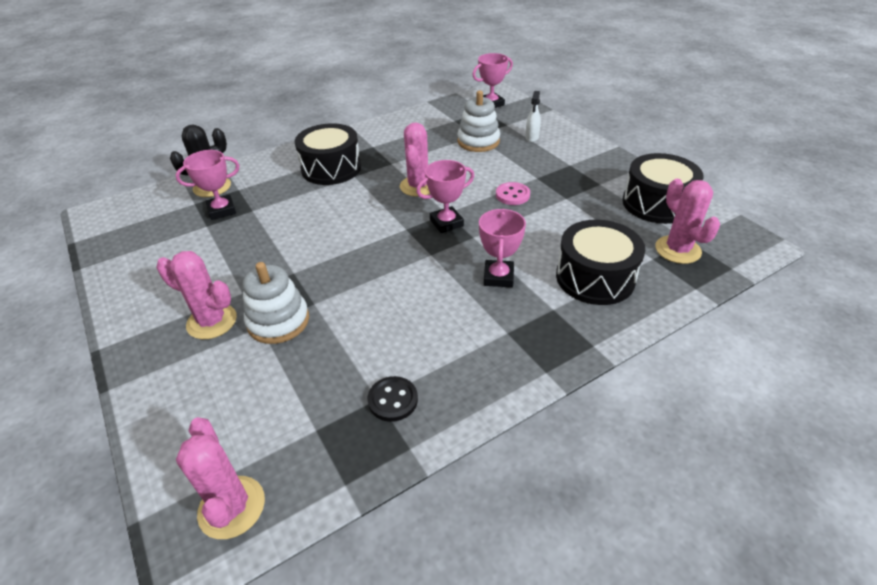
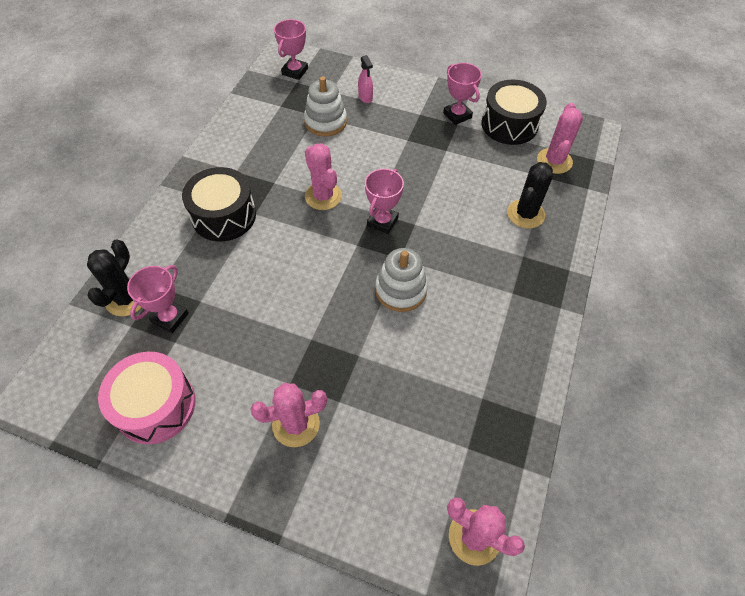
camera: 40 degrees left, 15 degrees up
(147, 256) = (156, 405): none -> pink drum
(278, 321) = (349, 388): white stacking toy -> white stacking toy (401, 290)
(393, 400) = (493, 392): black button -> none
(498, 277) = (466, 250): pink trophy -> pink trophy (457, 115)
(512, 195) = (405, 167): pink button -> none
(532, 138) = (365, 97): white spray bottle -> pink spray bottle
(595, 277) = (525, 214): black drum -> black cactus
(677, 250) = (554, 161): pink cactus -> pink cactus turned 75 degrees clockwise

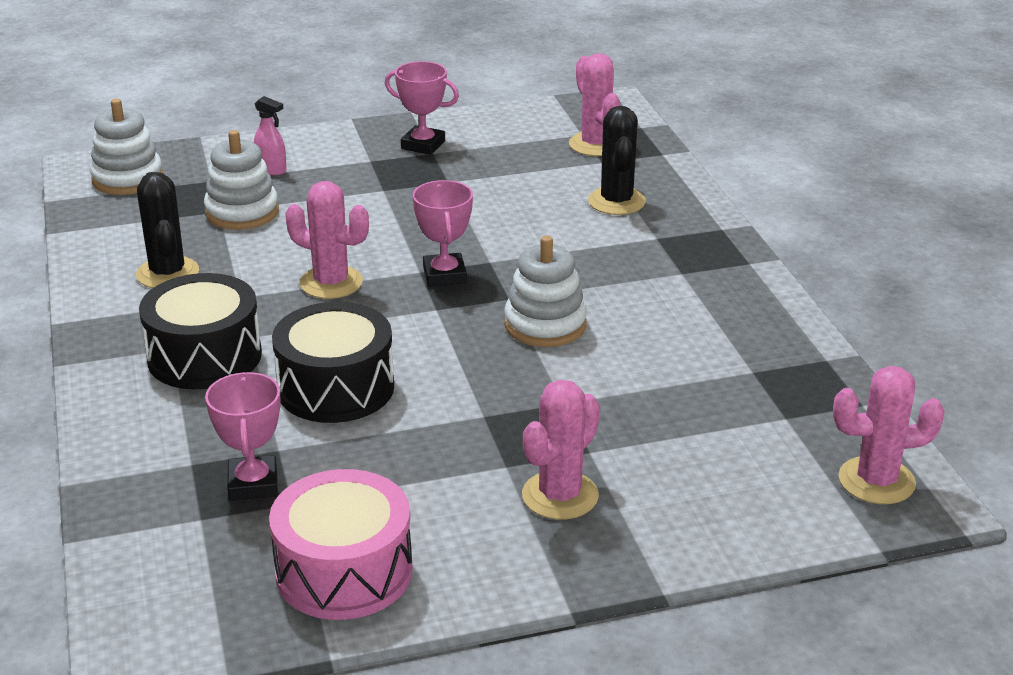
camera: 35 degrees left, 25 degrees down
(126, 298) = (157, 496): black cactus -> black cactus (167, 273)
(295, 71) = (127, 179): pink trophy -> white stacking toy
(509, 124) = (501, 131): black drum -> black drum (336, 388)

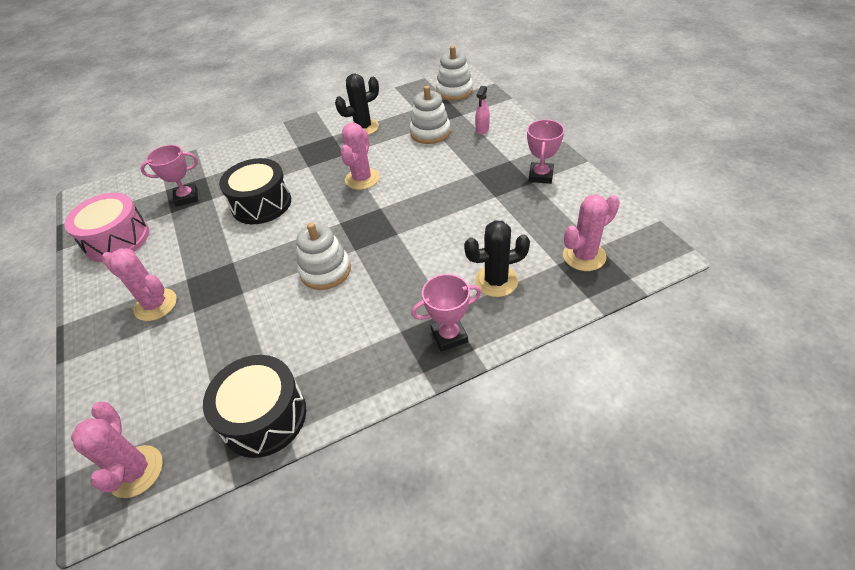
camera: 85 degrees right, 15 degrees up
(204, 356) = (289, 157): black drum -> black drum (264, 416)
(444, 275) = (377, 218): pink trophy -> pink trophy (449, 336)

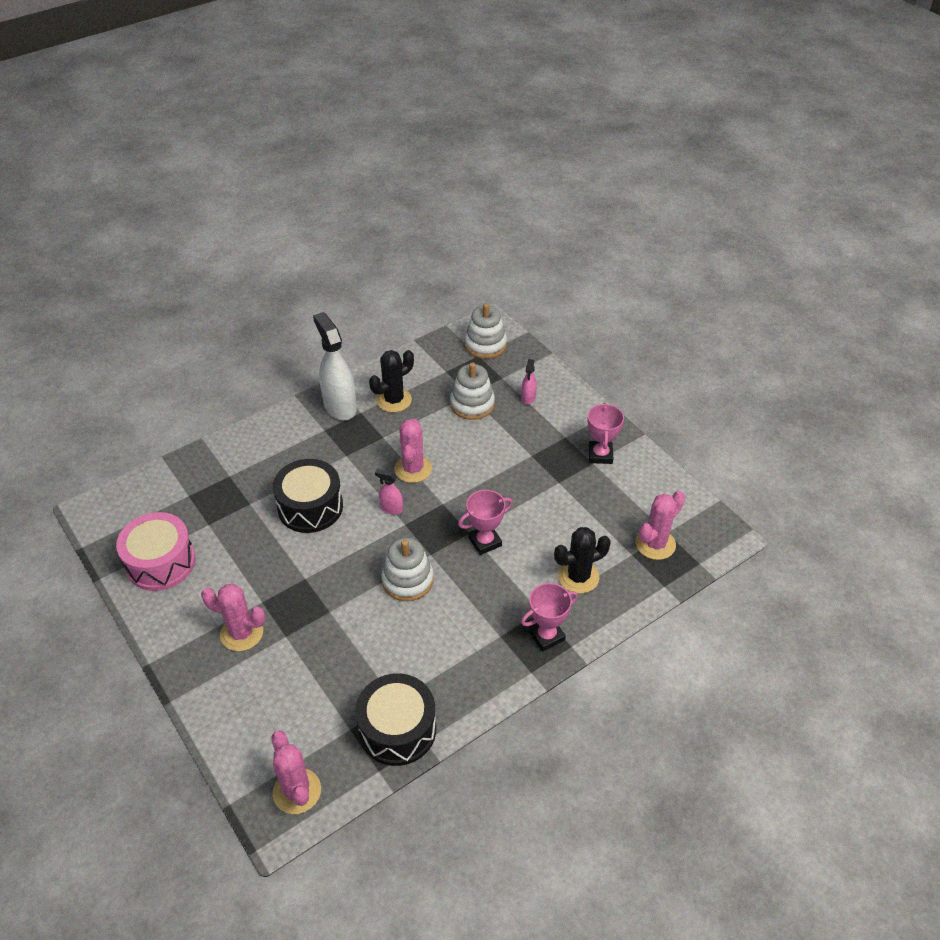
camera: 15 degrees left, 0 degrees up
(186, 197) = (219, 504): pink trophy -> pink trophy (485, 542)
(316, 130) = (340, 406): none -> white spray bottle
(332, 209) = (391, 508): none -> pink spray bottle

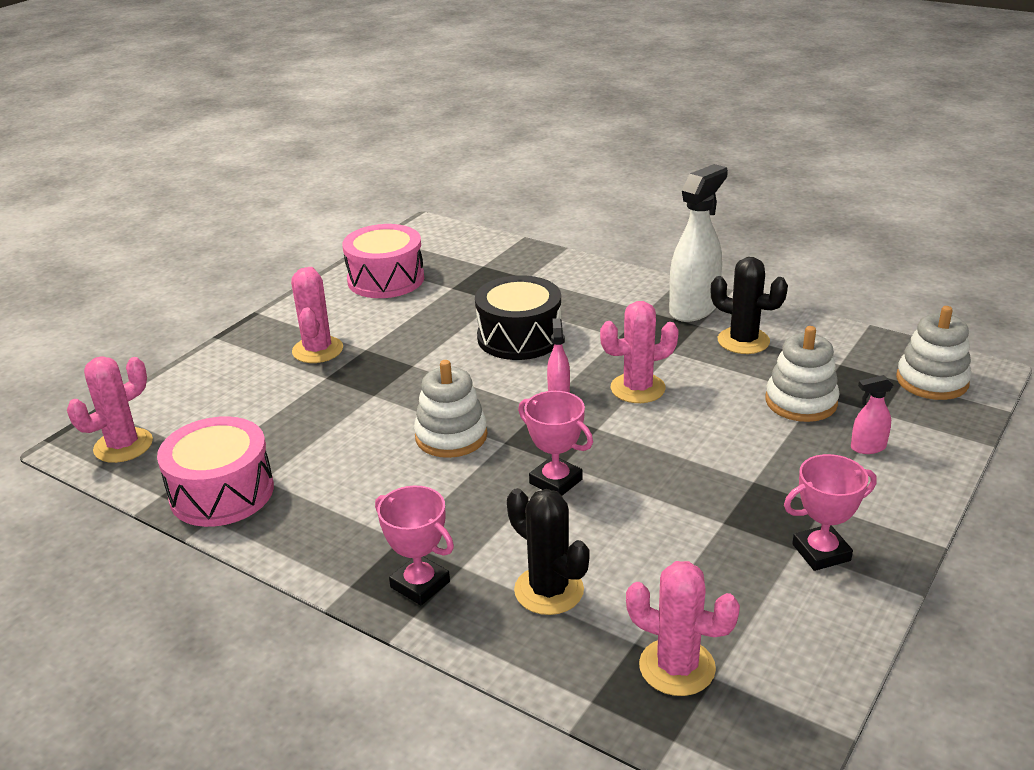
camera: 70 degrees right, 15 degrees down
(397, 729) = (222, 492): black drum -> pink drum

